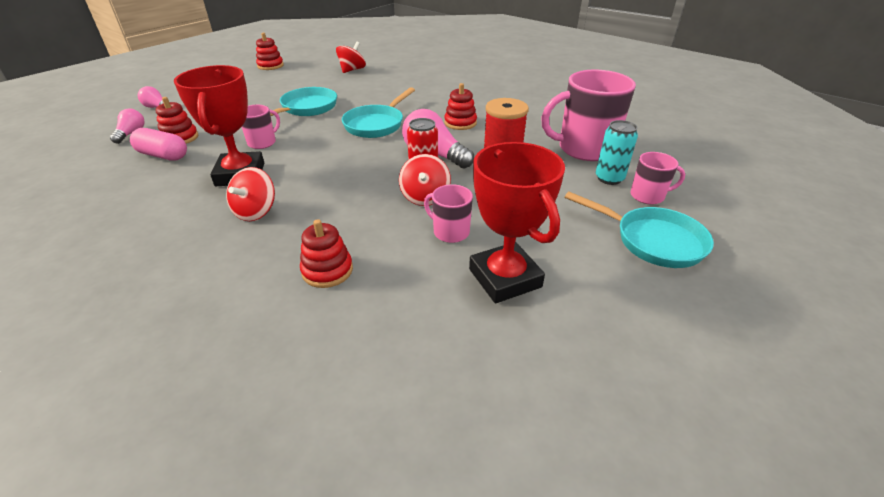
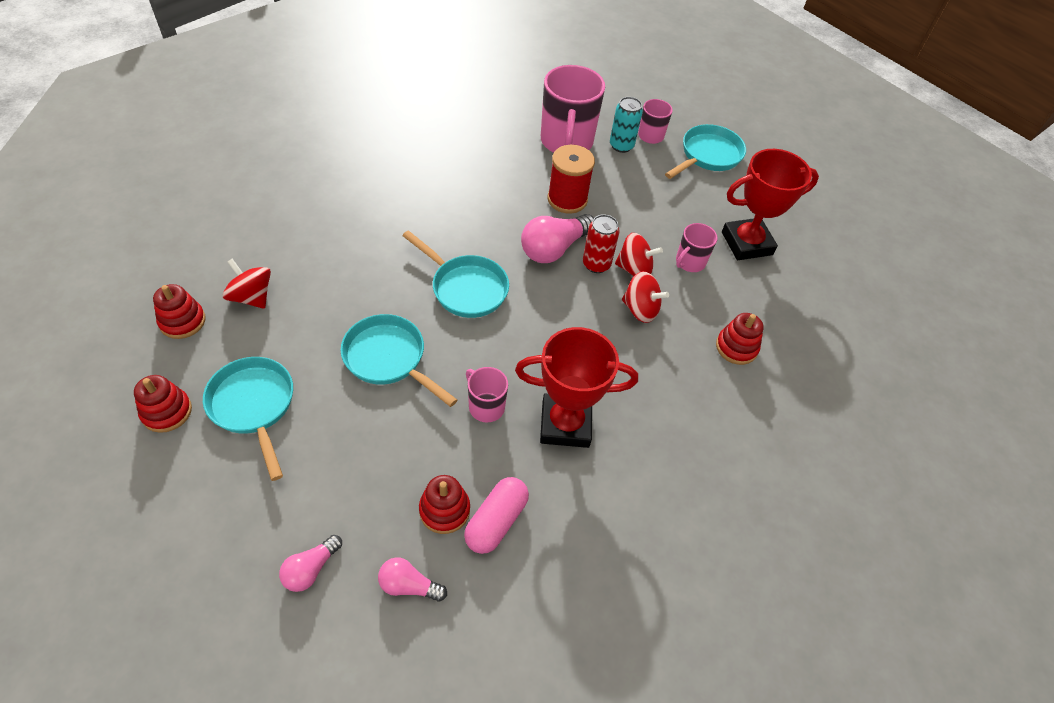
camera: 85 degrees left, 15 degrees up
(256, 211) = (644, 403): red spinning top -> red spinning top (640, 309)
(272, 81) = (254, 406): none -> turquoise pan
(460, 123) = (484, 214): red stacking toy -> red stacking toy (182, 321)

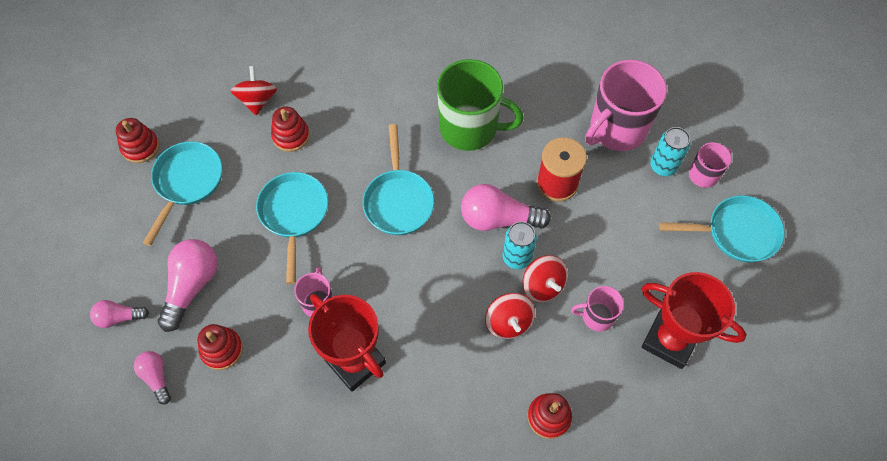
camera: 50 degrees right, 10 degrees up
(182, 321) = (203, 88): red stacking toy -> red stacking toy (291, 136)
(357, 483) = (192, 286): none -> pink light bulb
(463, 204) = (470, 128): none -> green mug
(496, 521) = (243, 385): pink capsule -> none
(596, 264) = (516, 257): red can -> turquoise can

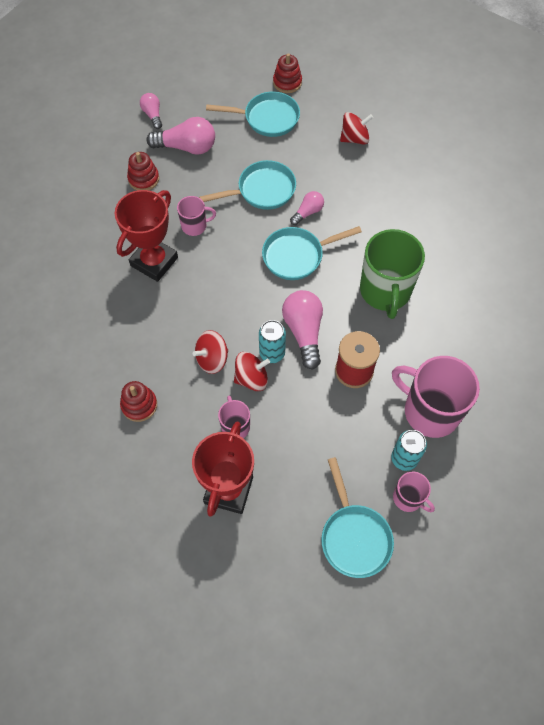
camera: 75 degrees right, 0 degrees up
(156, 377) = (115, 149): pink light bulb -> pink light bulb (308, 212)
(291, 136) = (330, 169): red stacking toy -> none
(542, 286) = (251, 378): red spinning top -> red spinning top turned 150 degrees counterclockwise

